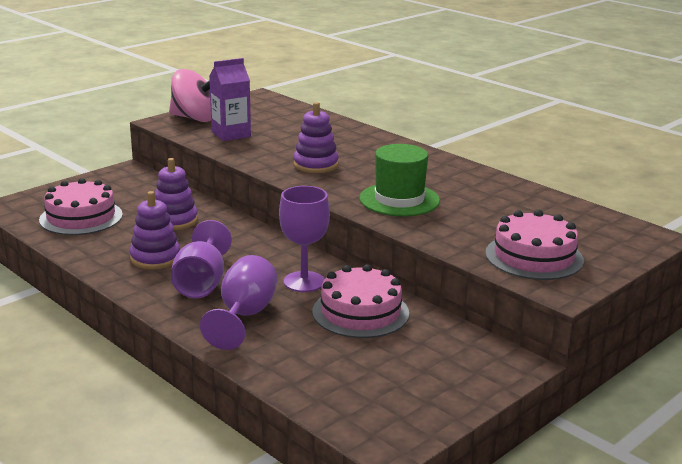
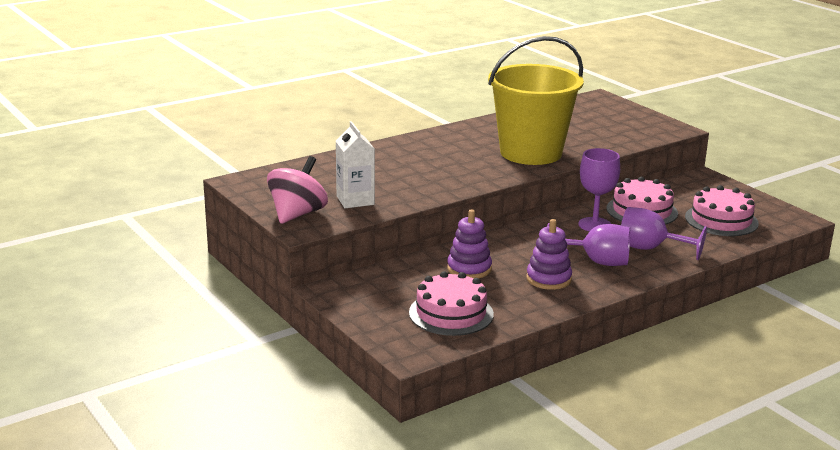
camera: 80 degrees left, 0 degrees up
(231, 134) = (355, 200): purple carton -> white carton
(316, 165) = (449, 173): purple stacking toy -> none
(399, 200) = (531, 153): green hat -> yellow bucket
(534, 257) = (630, 129): pink cake -> pink cake (721, 220)

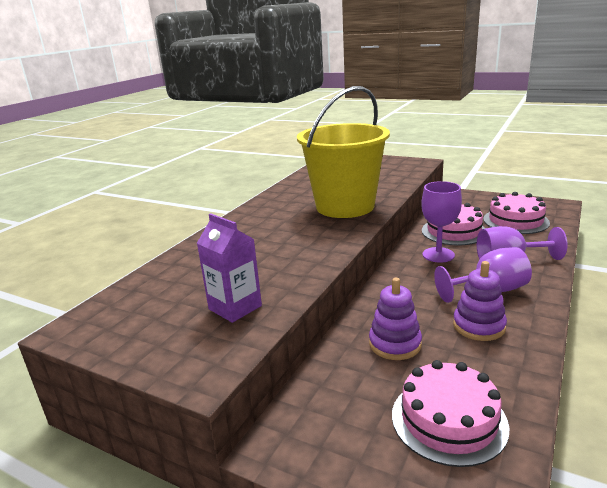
camera: 25 degrees left, 0 degrees up
(297, 214) = (180, 353): pink spinning top -> none
(355, 200) = (235, 307): white carton -> purple carton

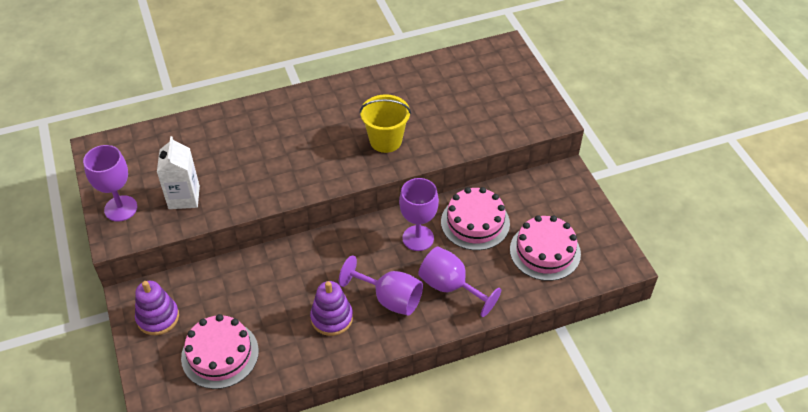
camera: 40 degrees right, 25 degrees up
(173, 352) = (120, 208): none -> purple goblet
(235, 307) = (184, 197): purple carton -> white carton
(345, 206) = (385, 140): yellow bucket -> yellow bucket, size x0.53
(395, 344) = (268, 288): purple stacking toy -> purple stacking toy (158, 317)

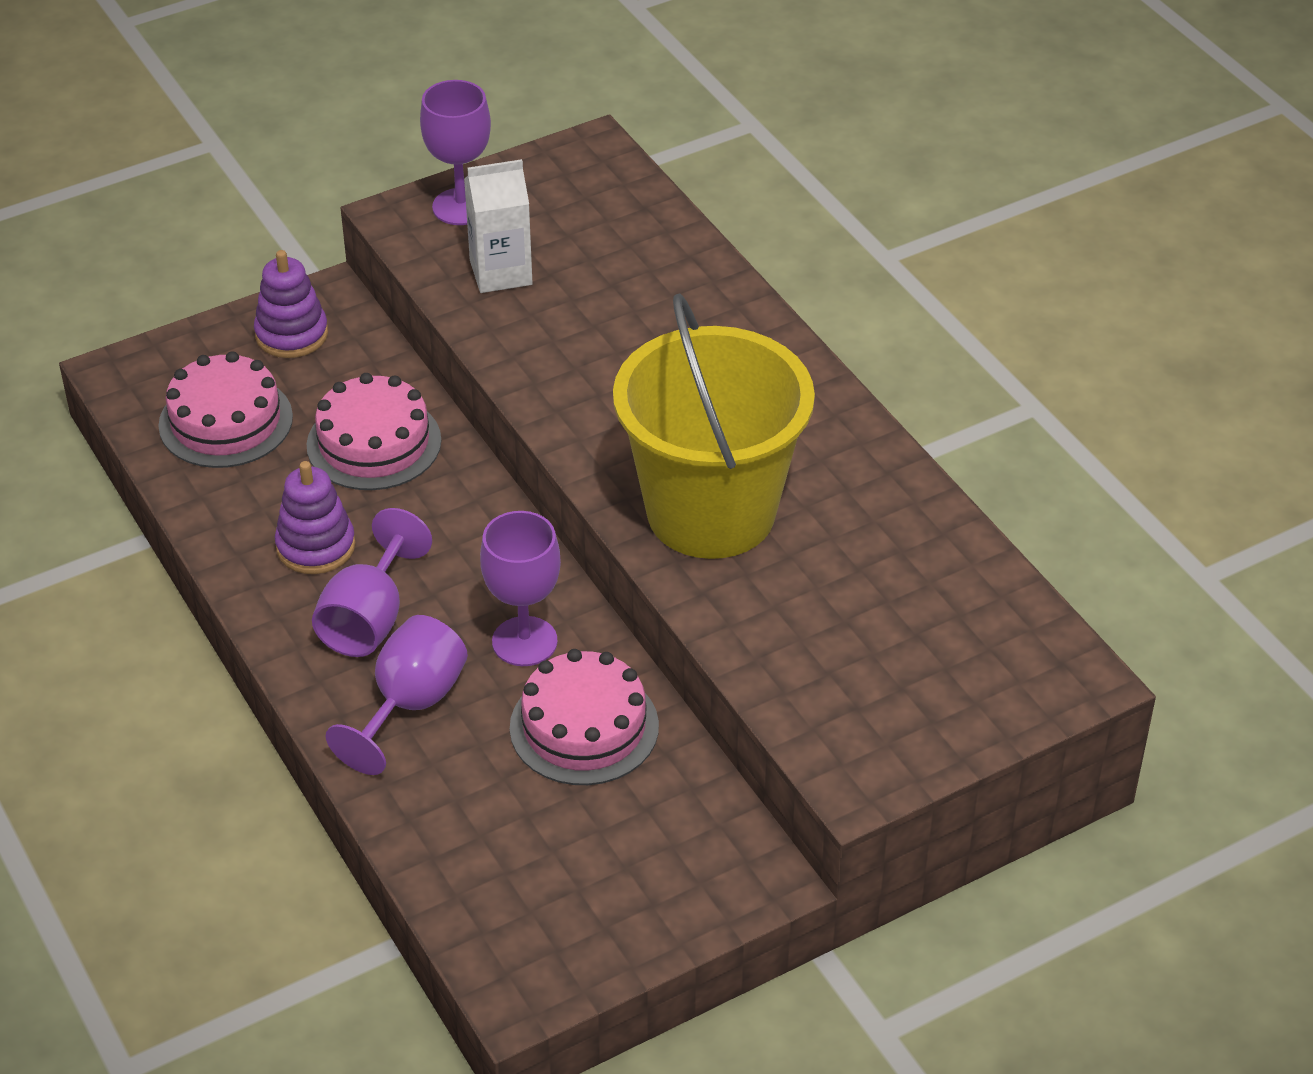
camera: 80 degrees right, 5 degrees down
(385, 140) = (711, 512): yellow bucket -> yellow bucket, size x1.87
(545, 251) = (527, 851): pink cake -> pink cake (374, 443)

